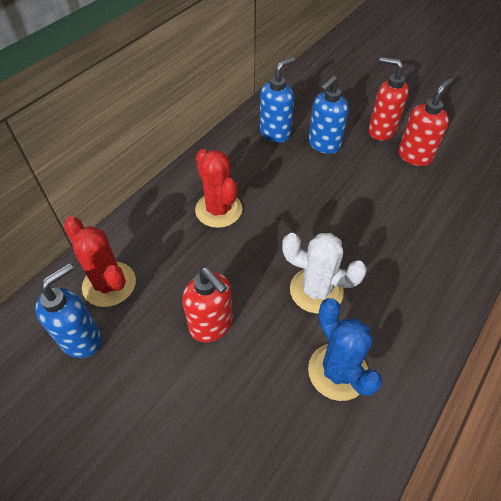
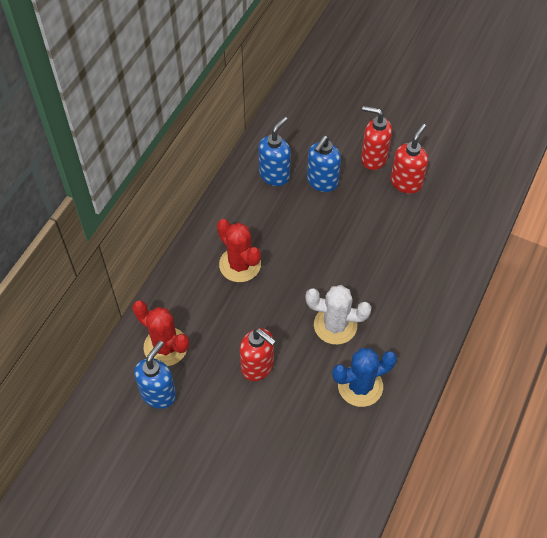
camera: 10 degrees left, 5 degrees up
(338, 371) = (360, 386): blue cactus -> blue cactus turned 75 degrees counterclockwise

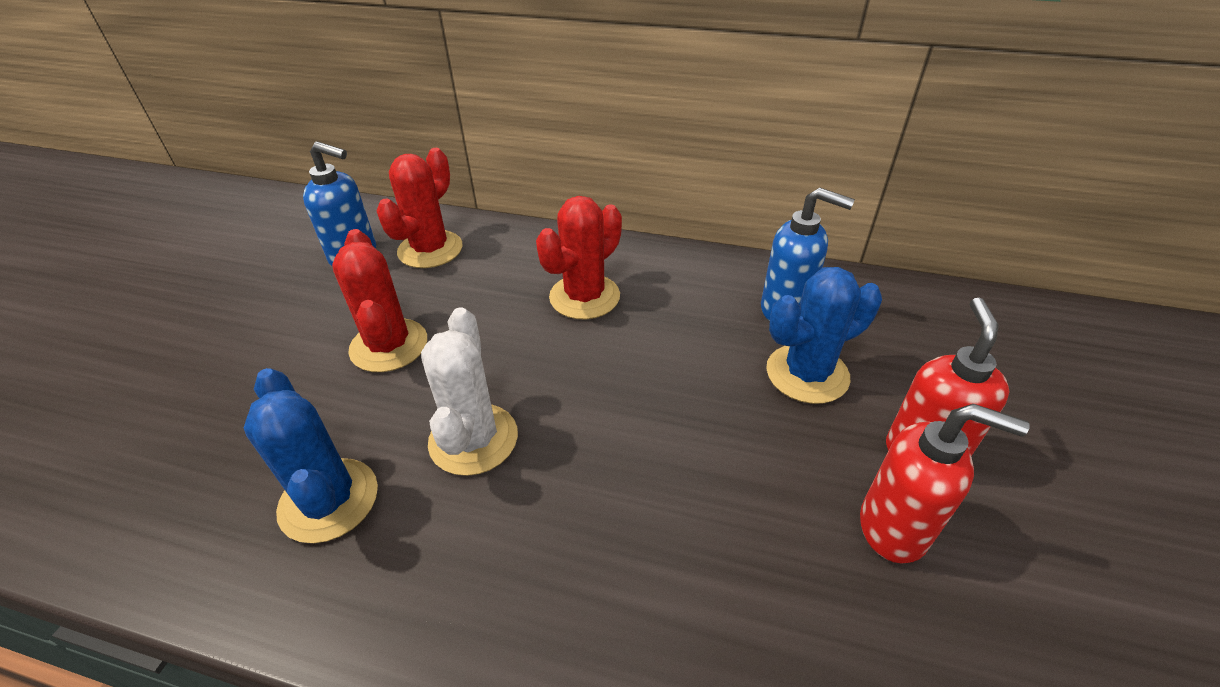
camera: 80 degrees right, 15 degrees down
(258, 367) = (389, 345): red soap dispenser -> red cactus
(322, 182) = (807, 374): blue soap dispenser -> blue cactus

